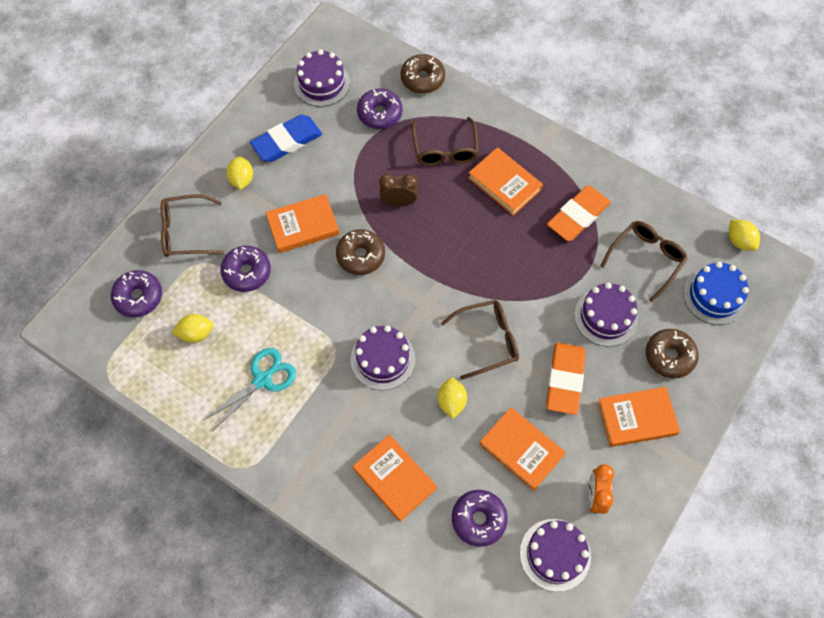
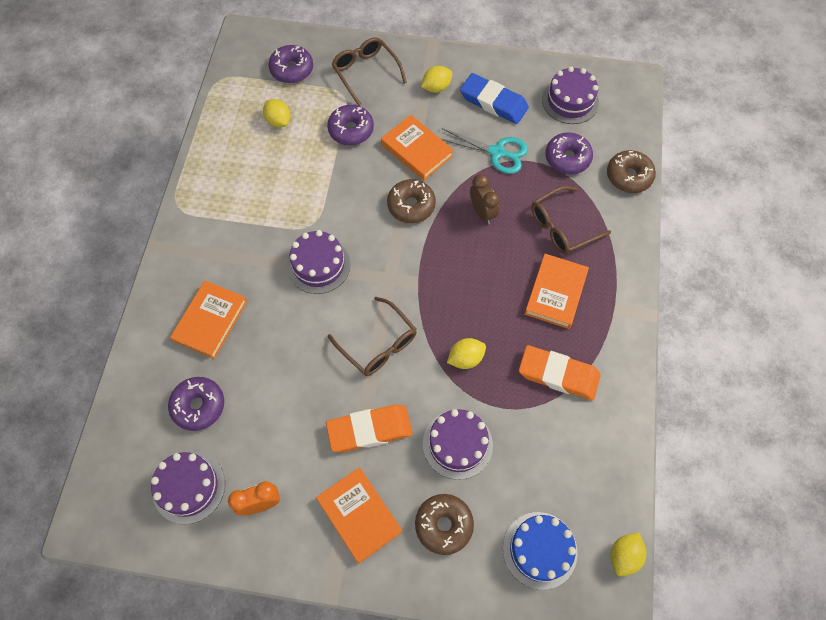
camera: 65 degrees right, 0 degrees up
(262, 379) = (259, 184): turquoise scissors -> turquoise scissors (497, 152)
(451, 402) = (302, 338): yellow lemon -> yellow lemon (465, 358)
(521, 450) = (280, 417): orange book -> none
(646, 259) = (545, 461): brown glasses -> none

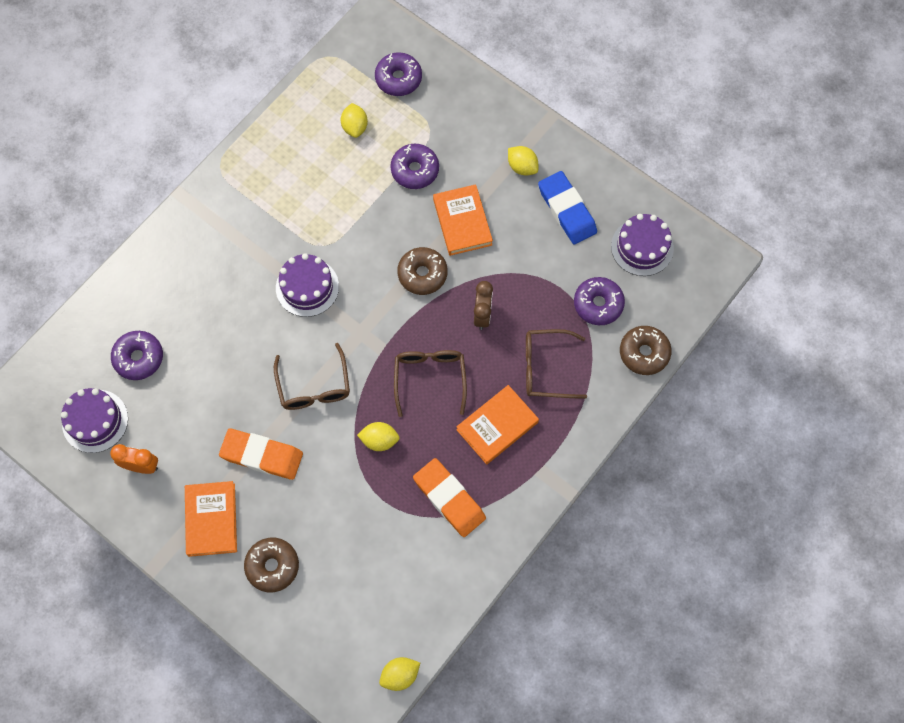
camera: 30 degrees right, 5 degrees up
(210, 321) = (188, 289): orange book -> none
(366, 73) = (465, 117): brown glasses -> brown glasses (430, 378)
(436, 87) = (522, 167): yellow lemon -> yellow lemon turned 45 degrees clockwise
(457, 444) = (325, 508): purple cake -> none
(497, 152) = (535, 263): turquoise scissors -> none
(539, 550) = (335, 630): blue cake -> none

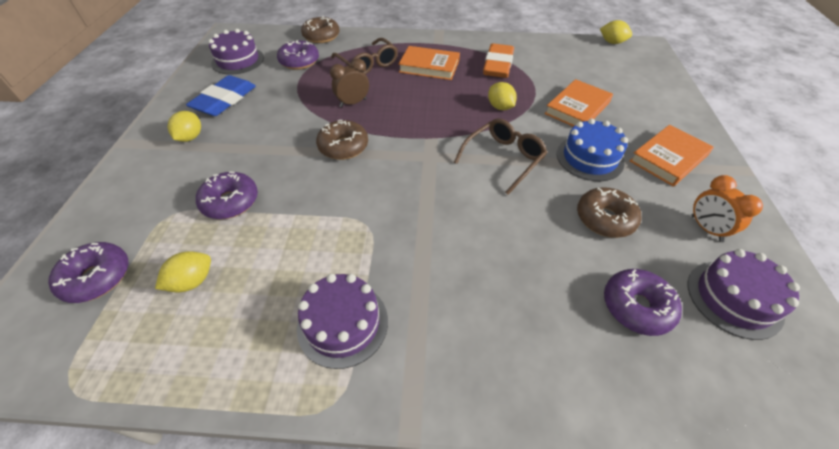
camera: 125 degrees left, 20 degrees down
(262, 455) = (589, 158): orange eraser -> blue cake
(272, 566) = (643, 112): brown donut -> brown donut (604, 219)
(307, 287) = (422, 212): purple cake -> purple cake (343, 323)
(430, 378) = (428, 105): brown glasses -> none
(462, 222) = (273, 147): orange book -> orange book (577, 108)

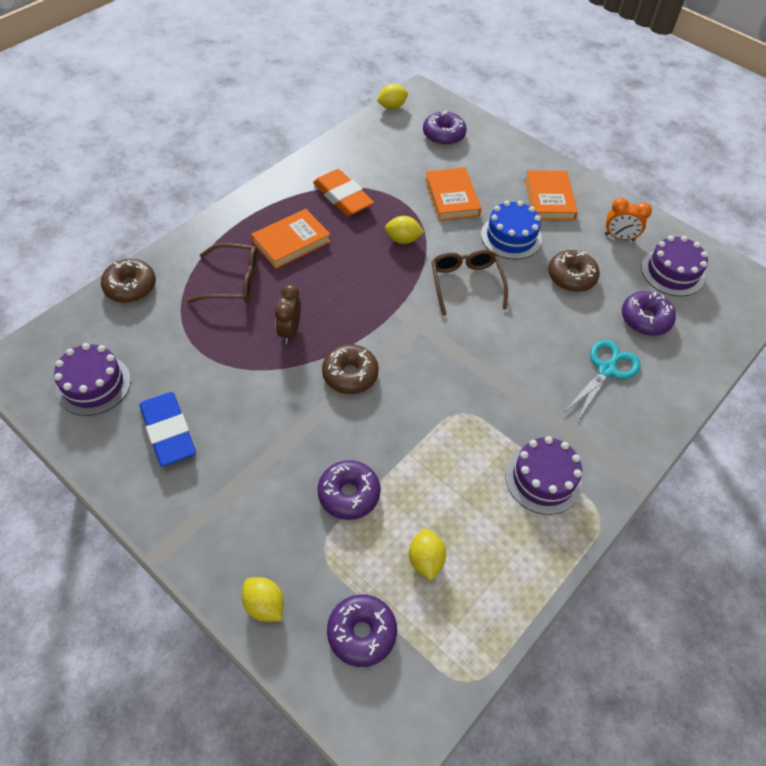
camera: 55 degrees left, 5 degrees up
(190, 137) = (210, 489): yellow lemon -> yellow lemon (264, 605)
(299, 62) = (163, 332): purple donut -> purple donut (443, 135)
(528, 307) = (606, 370): none -> turquoise scissors

